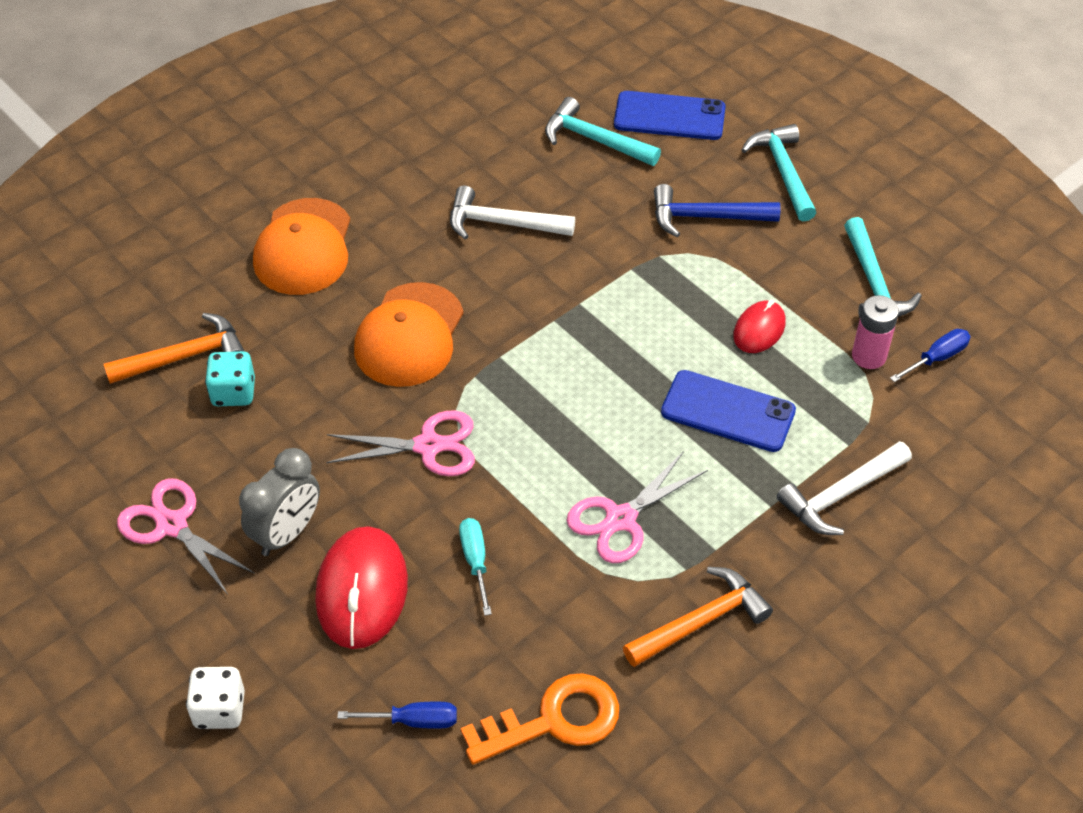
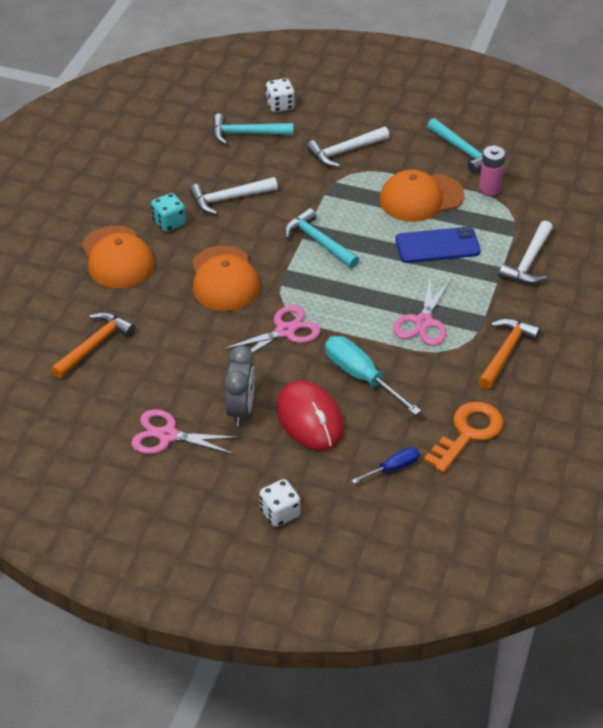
camera: 30 degrees left, 5 degrees down
(233, 392) = (143, 352): turquoise dice -> turquoise dice (169, 223)
(475, 562) = (361, 377): turquoise screwdriver -> turquoise screwdriver, size x1.75
(669, 116) = (280, 105): blue phone -> white dice
(706, 217) = (345, 151): blue hammer -> white hammer
(759, 329) = (421, 198): red mouse -> orange cap
(783, 172) = (369, 112): turquoise hammer -> turquoise hammer (318, 242)
(936, 358) = (525, 175): blue screwdriver -> none

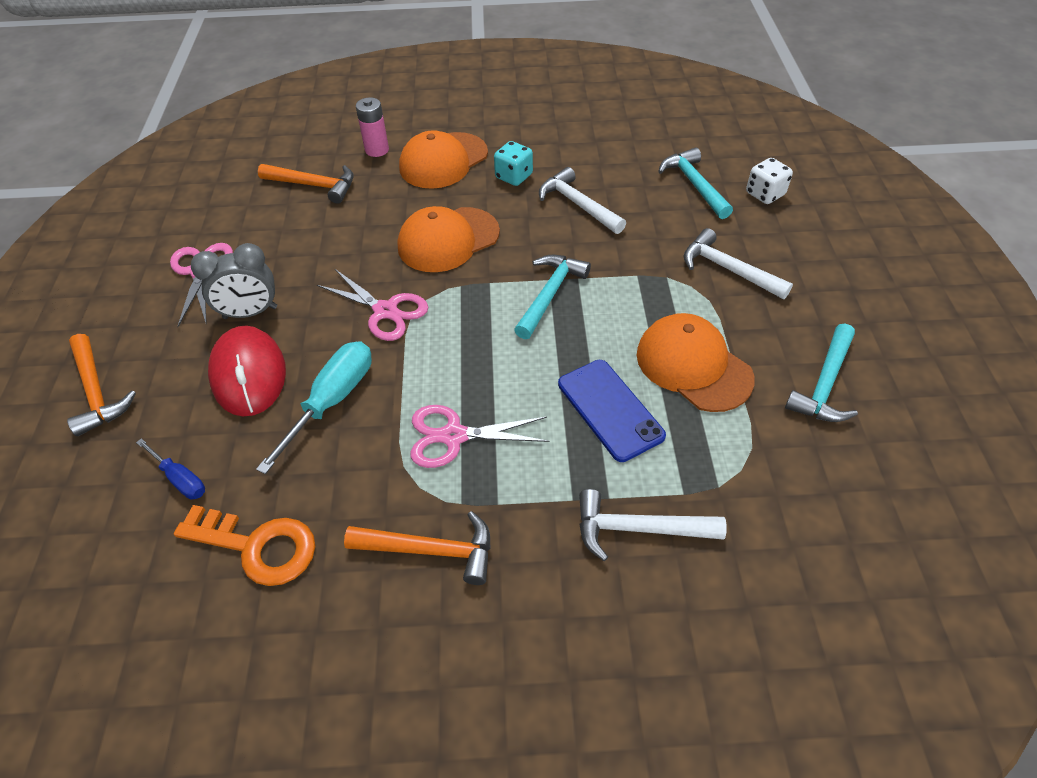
camera: 70 degrees right, 5 degrees up
(280, 513) = (96, 392): white dice -> orange hammer
(310, 419) = (249, 374): red mouse -> red mouse turned 60 degrees counterclockwise
(489, 188) = (768, 436): pink battery -> pink battery (377, 150)

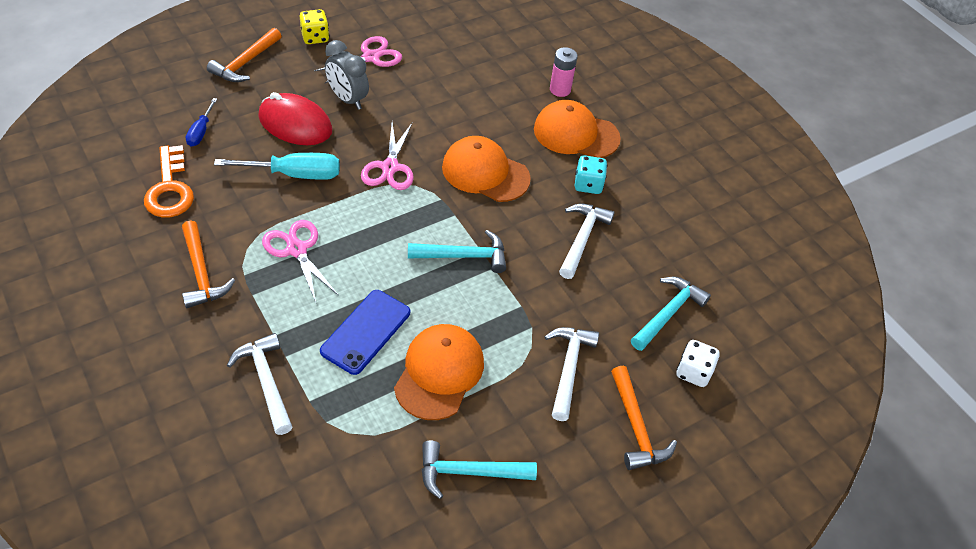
camera: 55 degrees right, 0 degrees up
(119, 309) = (315, 37): none -> yellow dice
(249, 374) = (295, 124): red mouse -> red mouse turned 75 degrees clockwise
(314, 185) = (493, 73): orange hammer -> orange hammer (636, 427)

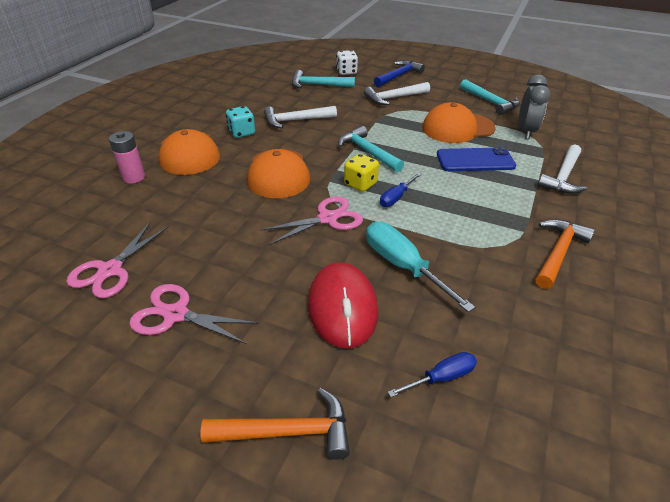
camera: 120 degrees left, 10 degrees down
(170, 189) = (531, 339): orange key -> none
(296, 250) = (467, 219): pink scissors -> pink scissors (110, 270)
(315, 37) = (172, 393): yellow dice -> yellow dice (360, 184)
(347, 99) = (266, 291): grey clock -> grey clock (525, 132)
(372, 226) = (396, 197): none -> blue screwdriver
(636, 427) = (398, 76): orange hammer -> blue hammer

